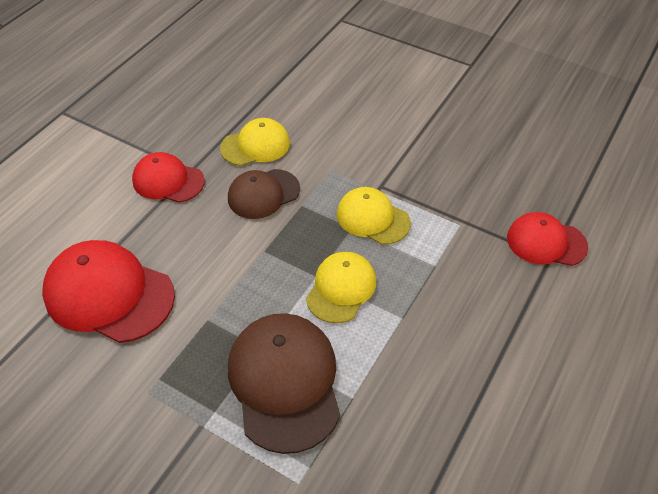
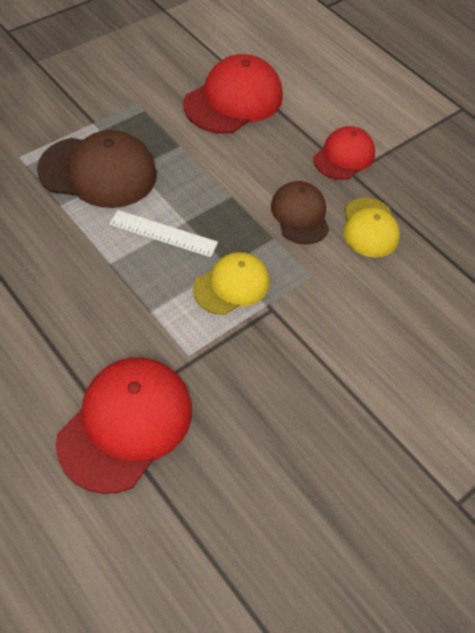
camera: 105 degrees right, 5 degrees up
(341, 288) = (163, 233): yellow cap -> white ruler
(546, 242) = (126, 424): red cap -> red cap, size x1.61

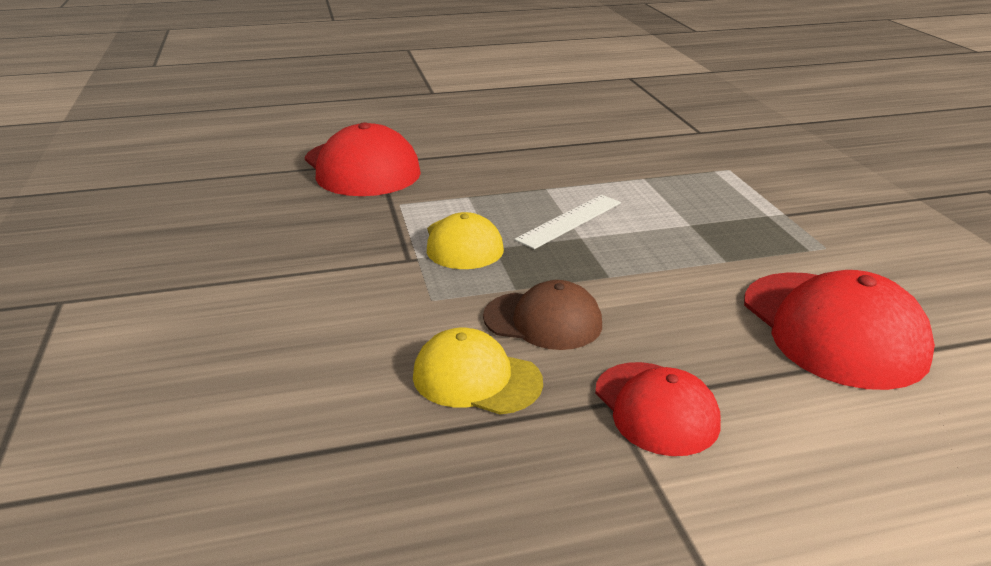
camera: 120 degrees right, 25 degrees down
(98, 172) = (689, 203): brown cap -> none

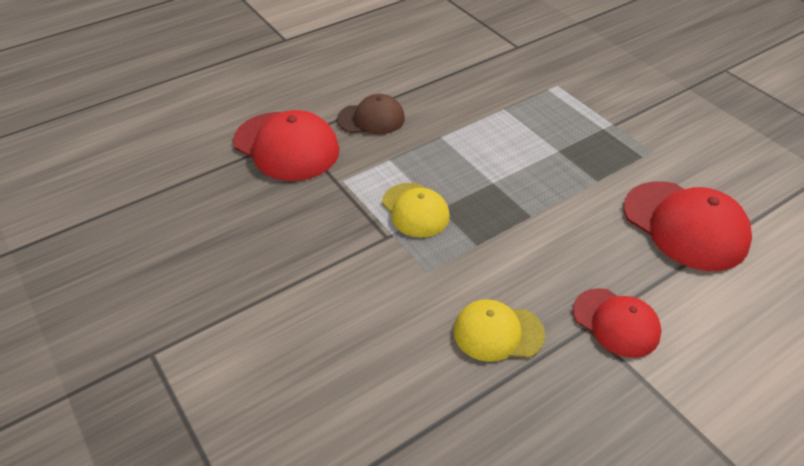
camera: 20 degrees left, 15 degrees up
(543, 321) = (511, 269): brown cap -> brown cap (371, 119)
(569, 221) = (476, 167): white ruler -> none

